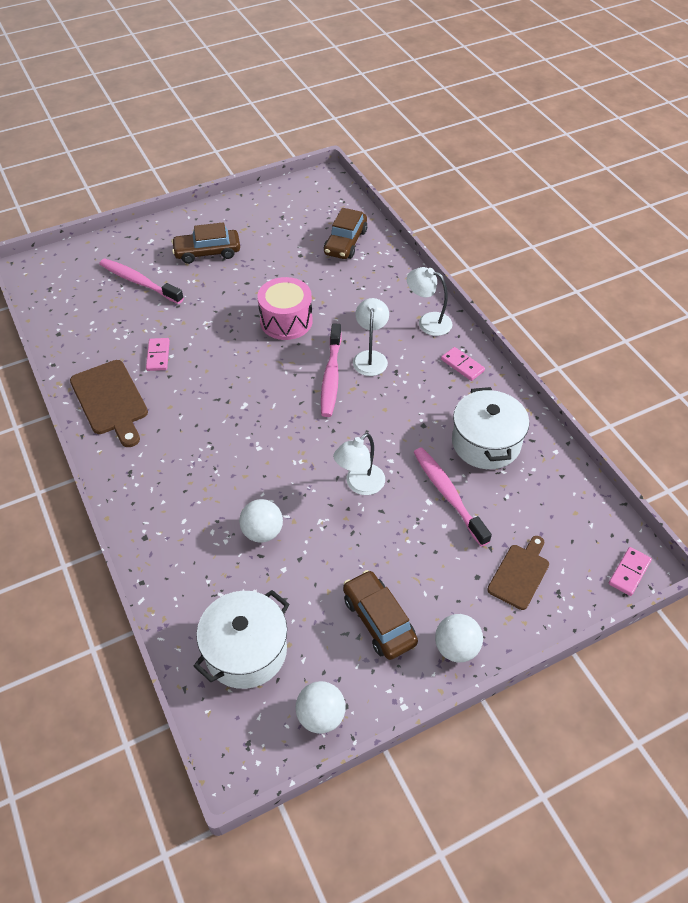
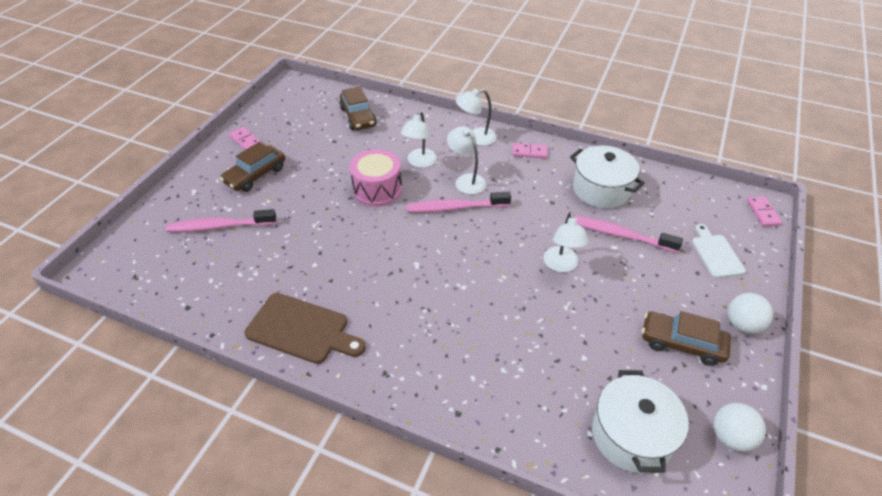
camera: 40 degrees left, 5 degrees down
(158, 356) = (303, 271): pink domino -> pink domino (245, 140)
(262, 532) = (538, 343): white ball -> none
(331, 376) = (455, 207): pink toothbrush -> pink toothbrush turned 120 degrees clockwise
(349, 316) = (419, 162): none -> white lamp
(520, 574) = (716, 254): brown cutting board -> white cutting board

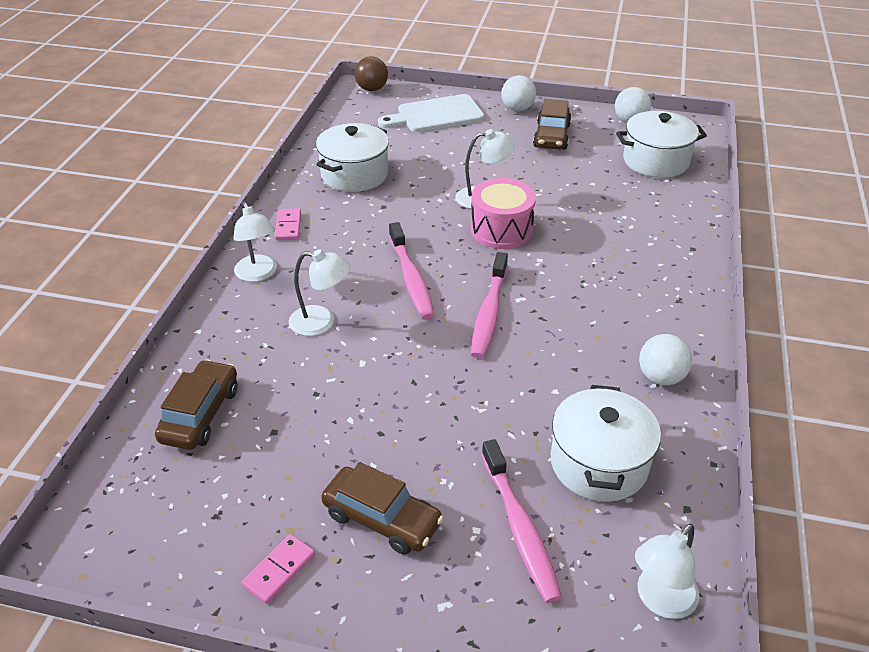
camera: 100 degrees left, 5 degrees down
(244, 272) = (599, 463): none -> white pot
(302, 329) = (660, 377): brown cutting board -> white ball
(358, 117) = (201, 414): brown car -> brown car turned 45 degrees counterclockwise
(377, 189) = (390, 356): pink drum -> pink drum (501, 230)
(466, 180) = (354, 274): white lamp -> white lamp (659, 600)
(619, 235) = (425, 163): pink toothbrush -> pink toothbrush (489, 313)
(716, 254) = (436, 115): white cutting board -> white cutting board, size x1.54
(763, 213) = (372, 89): pink domino -> brown ball

